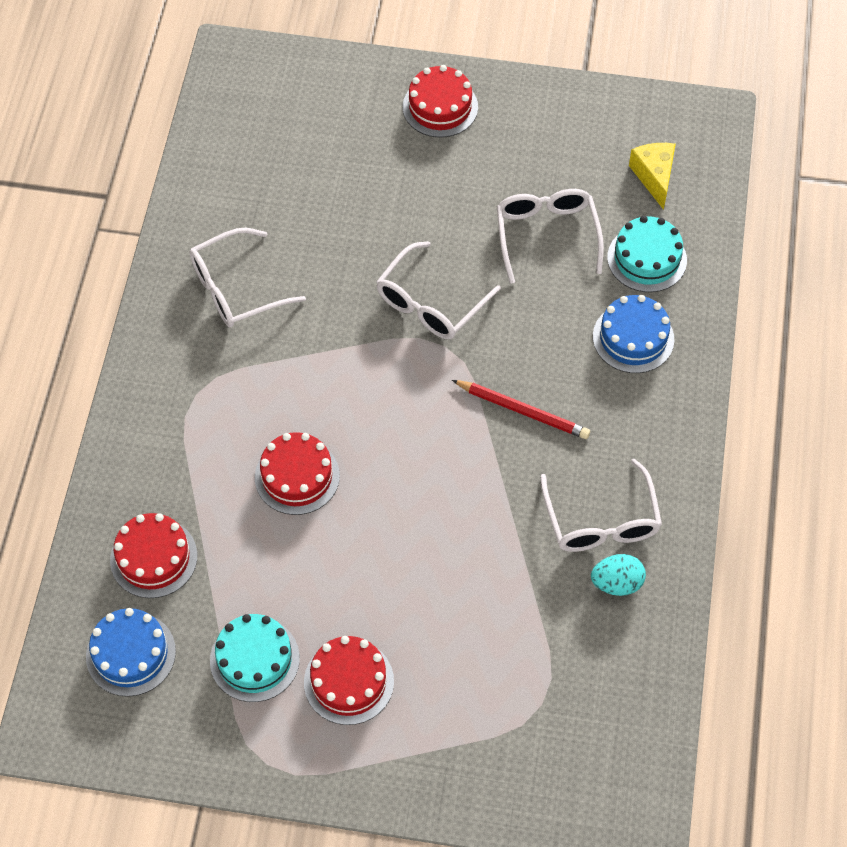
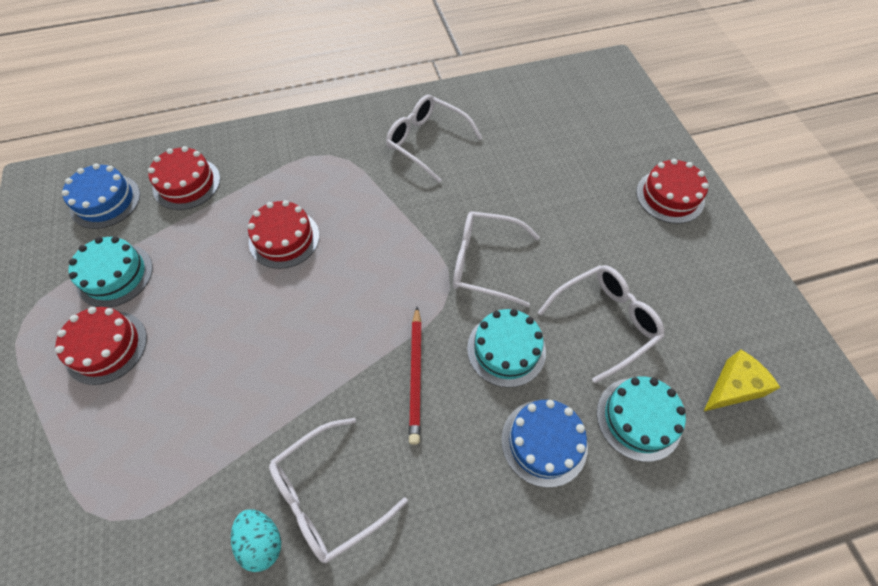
camera: 65 degrees right, 0 degrees up
(534, 327) = (506, 349): none -> turquoise cake

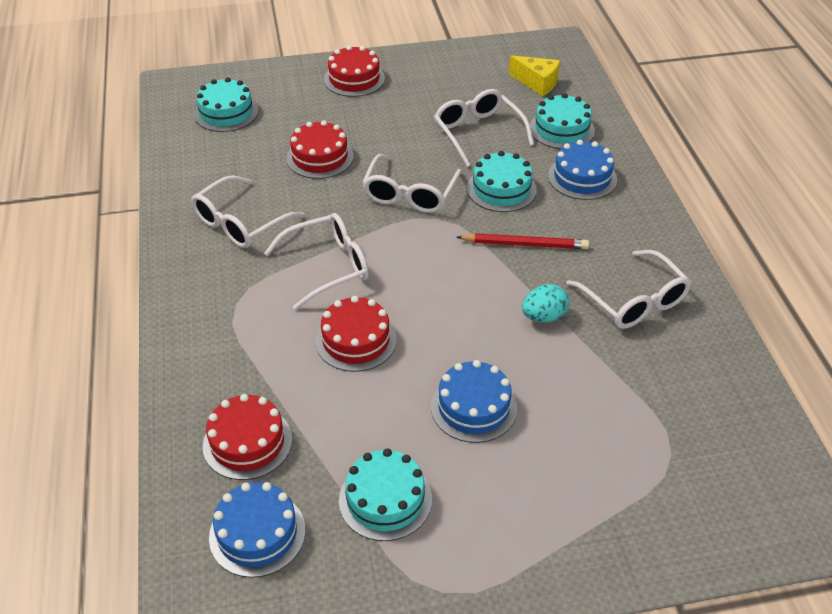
camera: 85 degrees left, 15 degrees down
(106, 347) = (485, 490): red cake -> red cake (320, 157)
(197, 334) = (473, 407): none -> blue cake
(262, 541) = (675, 341): turquoise egg -> turquoise egg (543, 316)
(374, 208) = (327, 266): none -> white glasses
(580, 108) = (226, 112): none -> turquoise cake
(732, 388) = (537, 83): yellow cheese -> yellow cheese turned 150 degrees clockwise

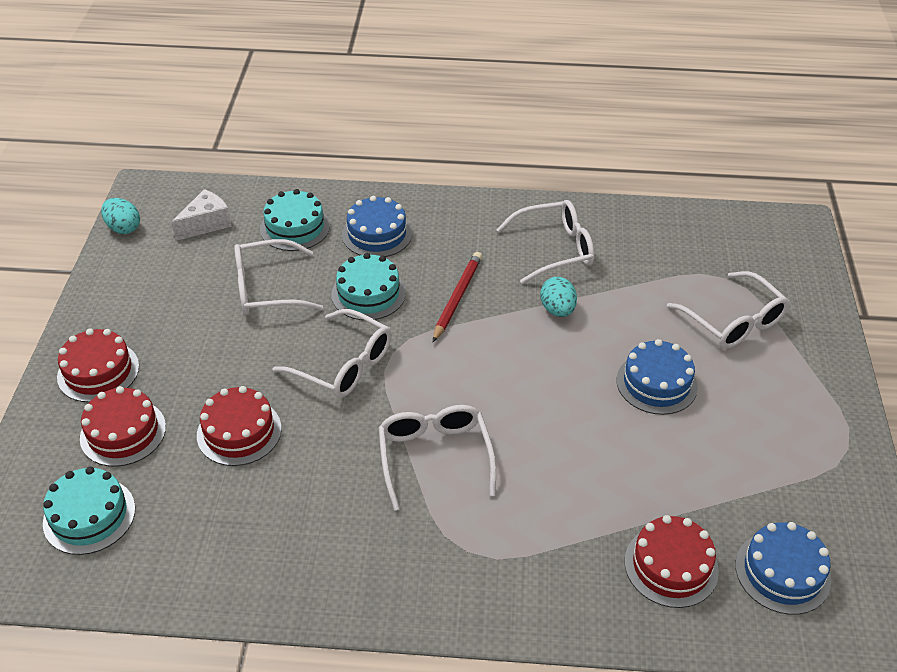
camera: 75 degrees left, 0 degrees up
(240, 223) = (327, 528): white glasses -> white glasses (733, 321)
(356, 340) = (552, 452): red cake -> red cake (123, 432)
(385, 499) = (752, 467): turquoise cake -> none
(508, 46) = (123, 228): none -> turquoise egg
(537, 83) = (206, 224): yellow cheese -> white cheese

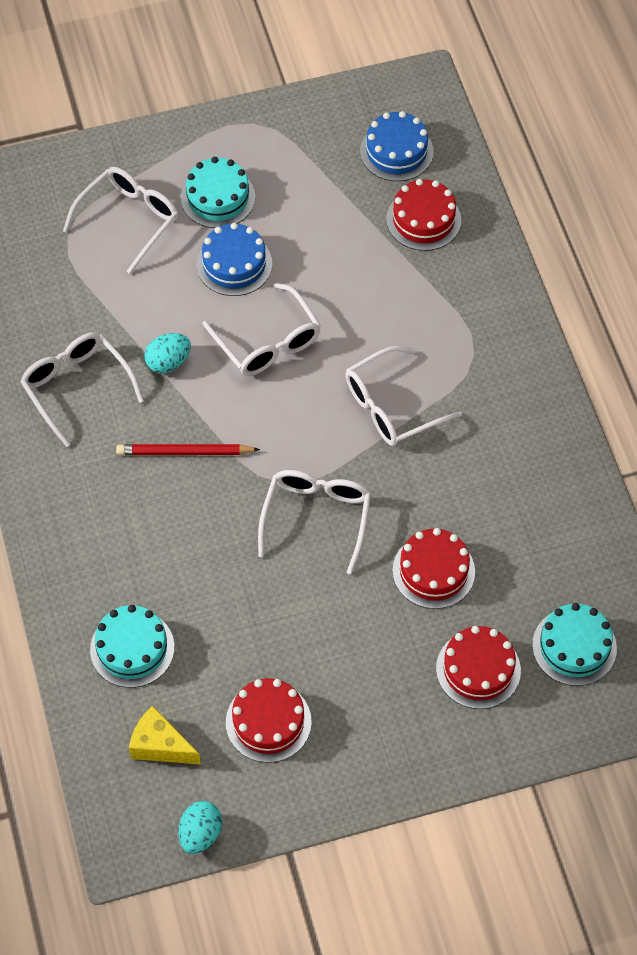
camera: 110 degrees left, 15 degrees up
(98, 371) = (418, 734): red cake -> red cake (268, 722)
(206, 224) = (160, 745): white cheese -> yellow cheese
(267, 289) = (240, 632): white glasses -> white glasses (267, 342)
(368, 294) = (210, 534): turquoise cake -> turquoise cake (218, 197)
(377, 234) = (113, 561): blue cake -> none

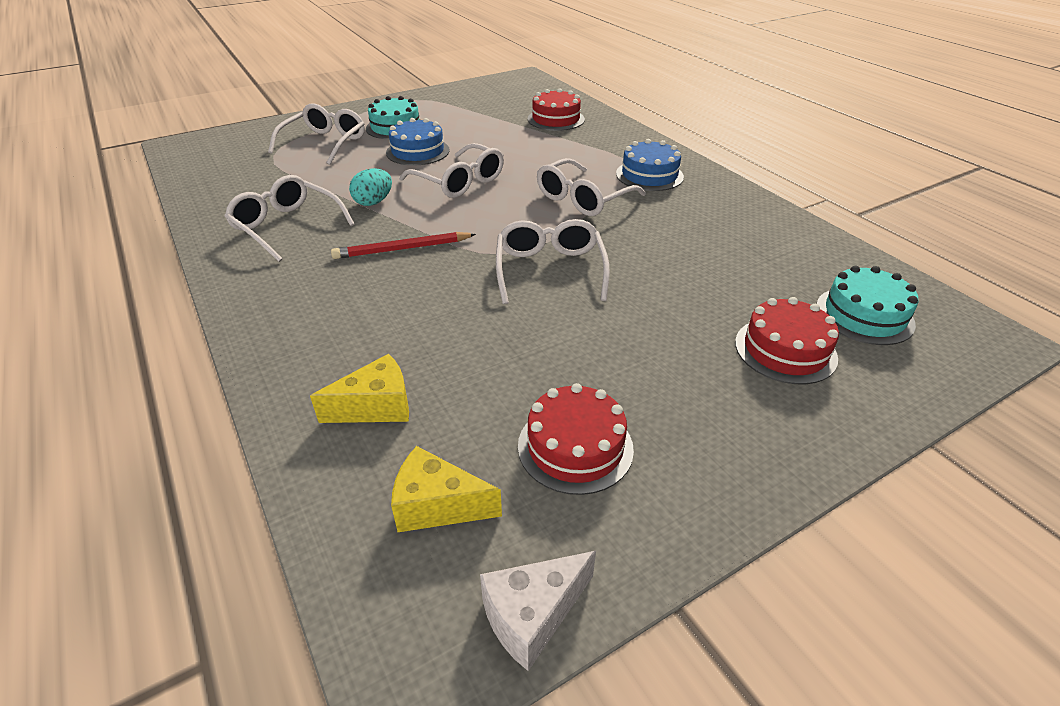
camera: 15 degrees left, 20 degrees down
(132, 648) = (376, 407): turquoise cake -> yellow cheese
(200, 834) = (532, 615): turquoise egg -> white cheese
(396, 151) = (521, 98): blue cake -> blue cake (649, 175)
(433, 571) = (686, 286): red cake -> none

